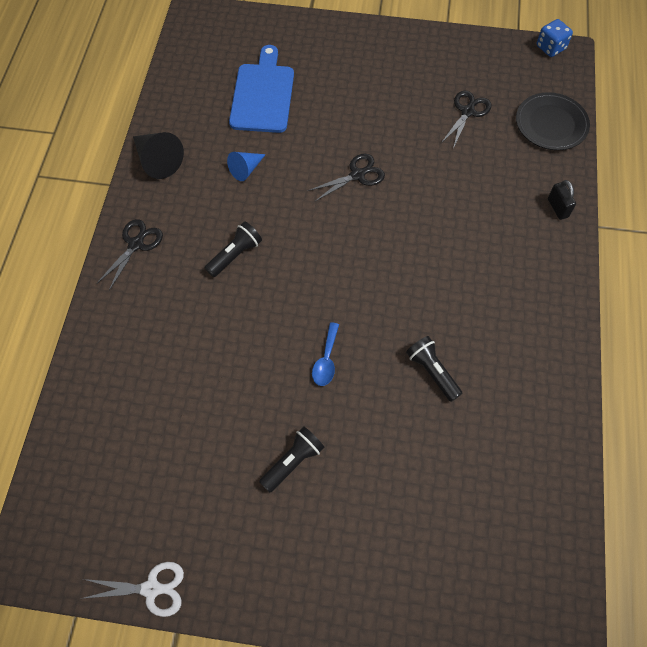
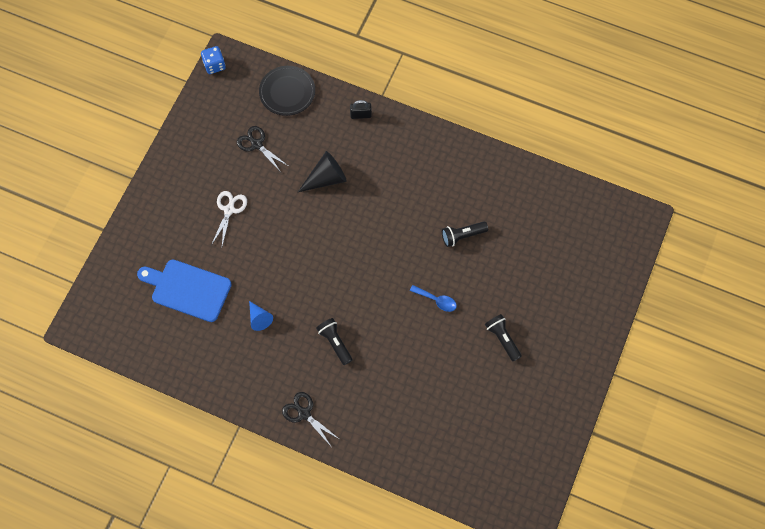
camera: 75 degrees left, 5 degrees up
(151, 589) = (563, 442): white scissors -> white scissors (229, 210)
(157, 160) = (228, 384): black cone -> black cone (326, 178)
(357, 175) = (290, 239): black scissors -> none

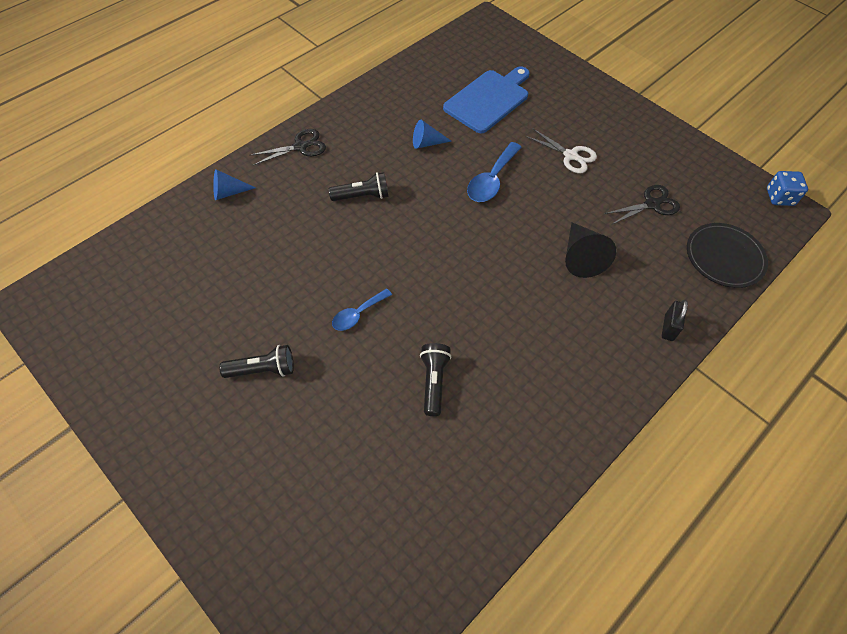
camera: 110 degrees right, 10 degrees down
(279, 257) = (491, 180): none -> blue spoon
(374, 442) = (229, 192): none -> blue cone

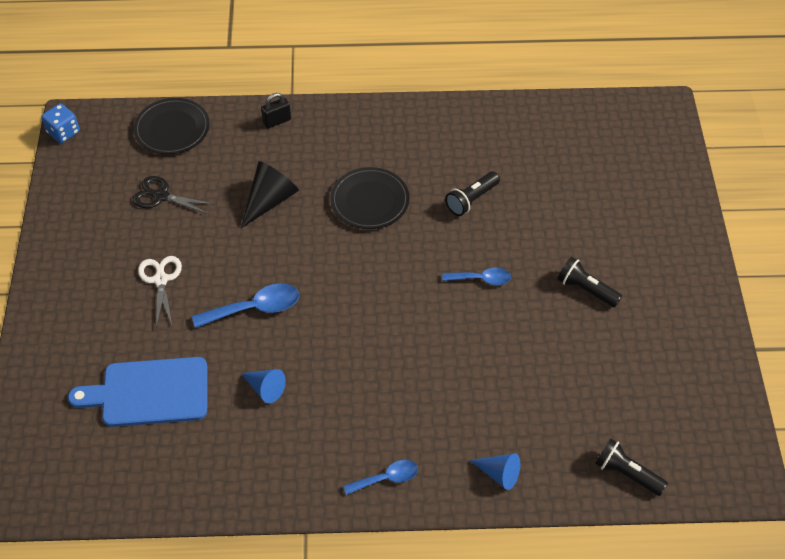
camera: 135 degrees left, 5 degrees down
(300, 146) = (387, 478): black scissors -> blue spoon
(362, 196) = (381, 377): black flashlight -> black flashlight (626, 473)
(512, 314) = (370, 201): none -> black plate

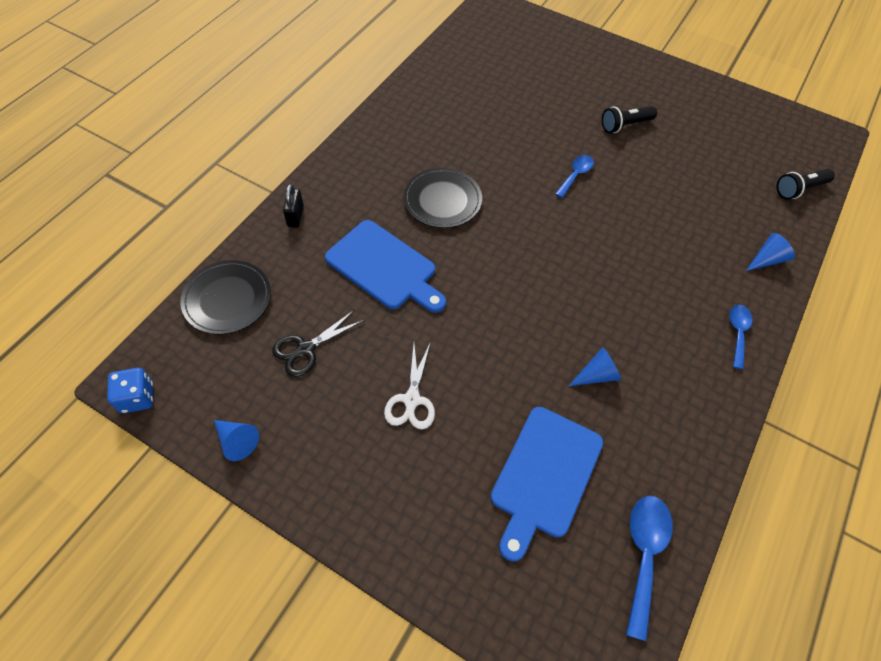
camera: 60 degrees left, 5 degrees up
(65, 202) = (237, 441): none -> blue cone
(161, 280) = (412, 399): white scissors -> white scissors turned 105 degrees counterclockwise
(255, 308) = (501, 338): blue spoon -> blue spoon (644, 554)
(270, 200) = (384, 267): black cone -> blue cutting board
(471, 199) = (492, 140): black flashlight -> none

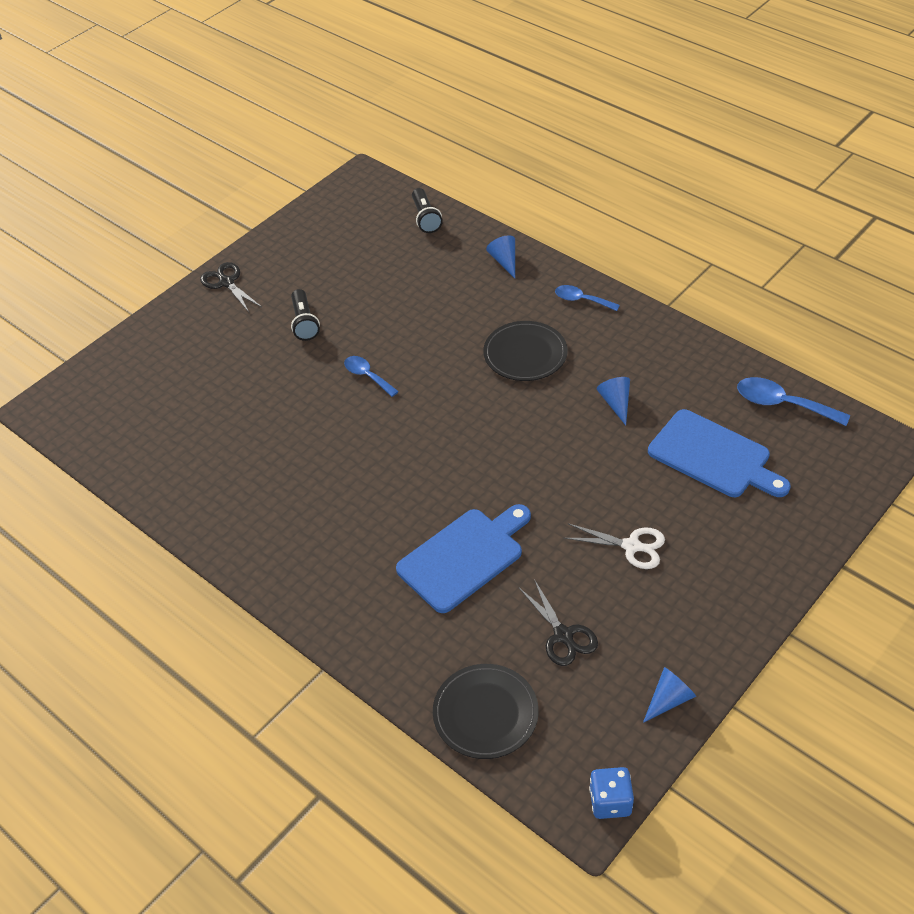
camera: 75 degrees left, 10 degrees down
(295, 216) = (371, 642): black padlock -> none
(442, 200) = (377, 495): black plate -> black plate (525, 354)
(654, 71) = (226, 283): none -> black scissors

